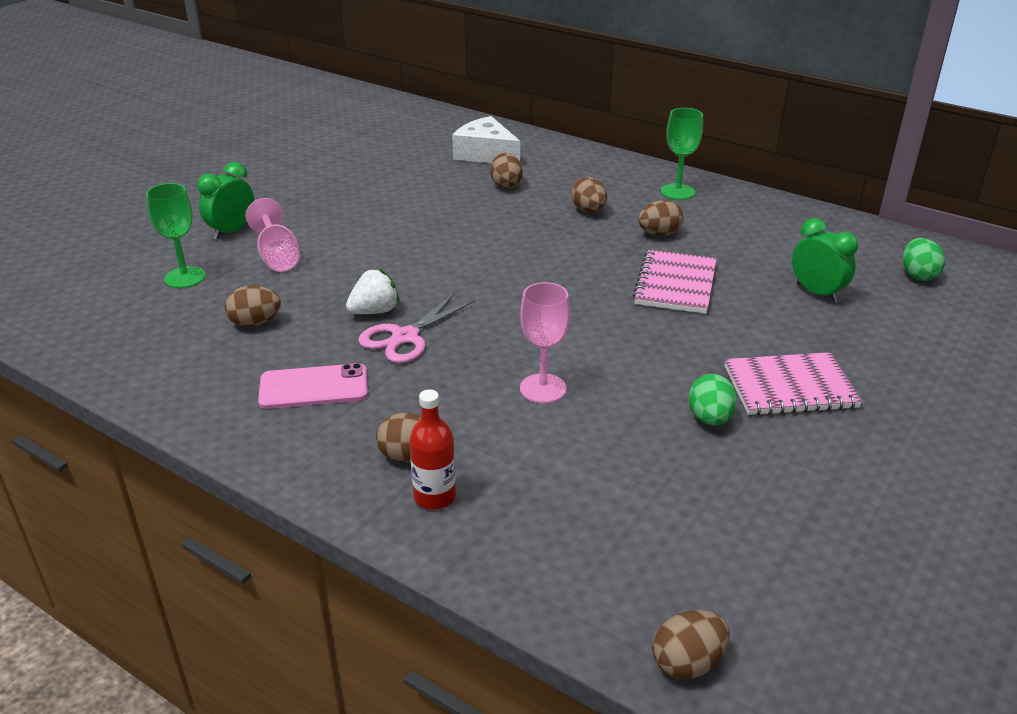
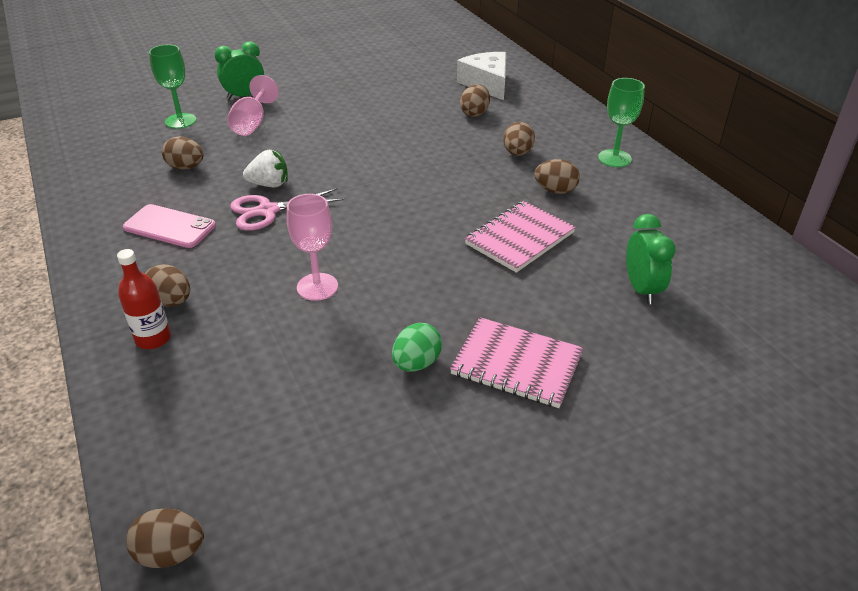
camera: 30 degrees right, 5 degrees up
(918, 275) = (768, 307): green egg -> none

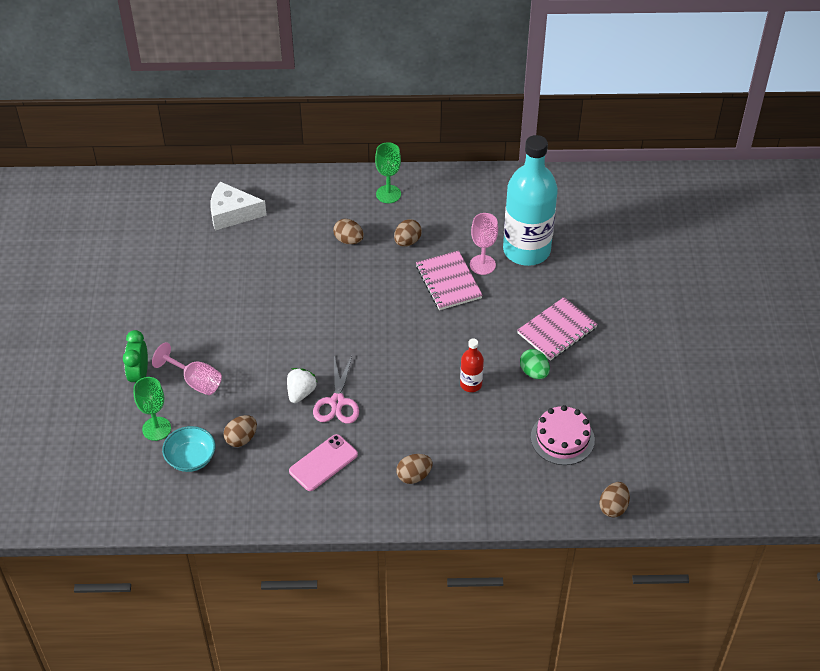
camera: 65 degrees left, 10 degrees up
(148, 147) = (191, 458): none -> turquoise bowl
(153, 338) = (447, 491): red bottle -> red bottle (471, 384)
(300, 435) = (562, 438): none -> pink cake
(317, 287) = (440, 397): pink goblet -> pink goblet (482, 265)
(474, 113) = (275, 240): brown egg -> none
(641, 289) = (526, 250): green clock -> turquoise bottle

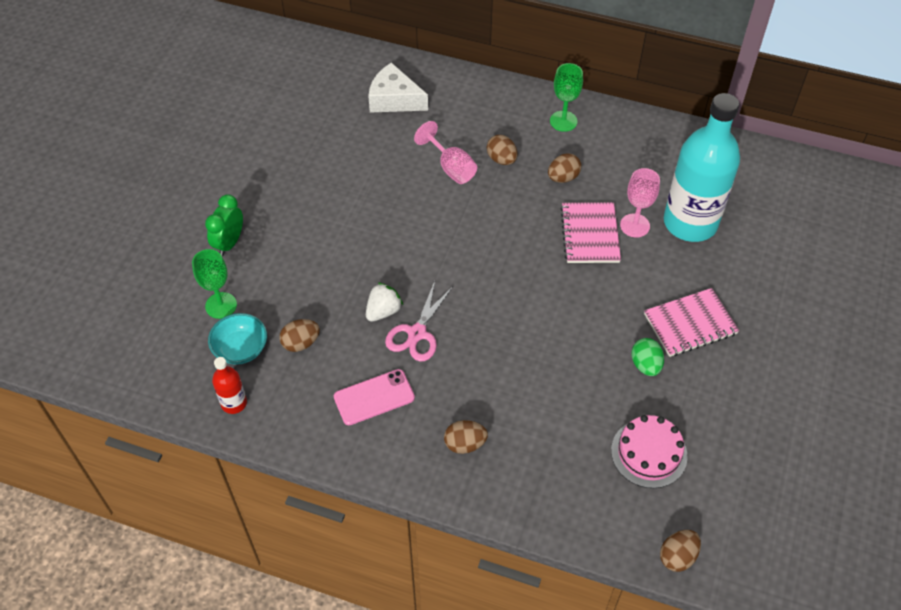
camera: 20 degrees right, 5 degrees up
(195, 381) = (281, 266): pink goblet -> pink goblet (451, 167)
(471, 384) = (569, 357): red bottle -> red bottle (234, 403)

